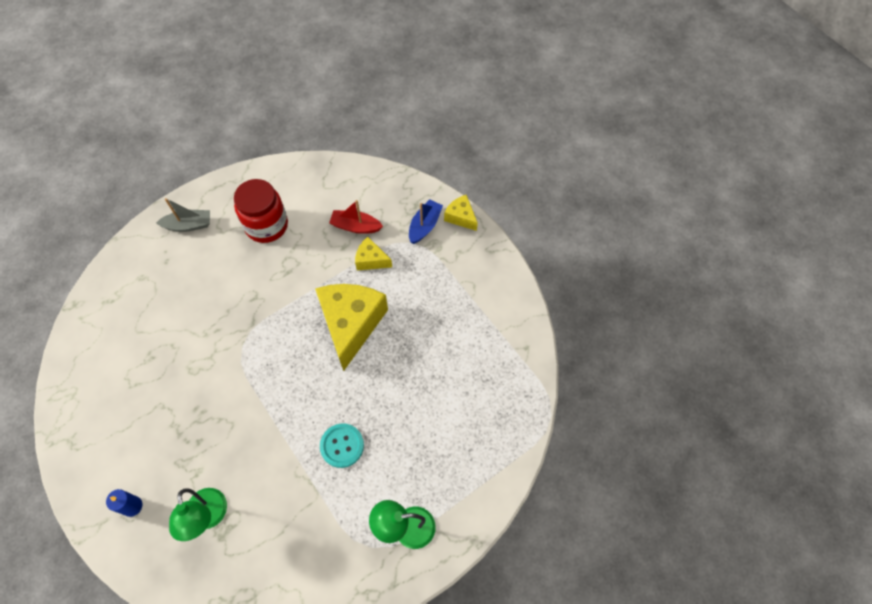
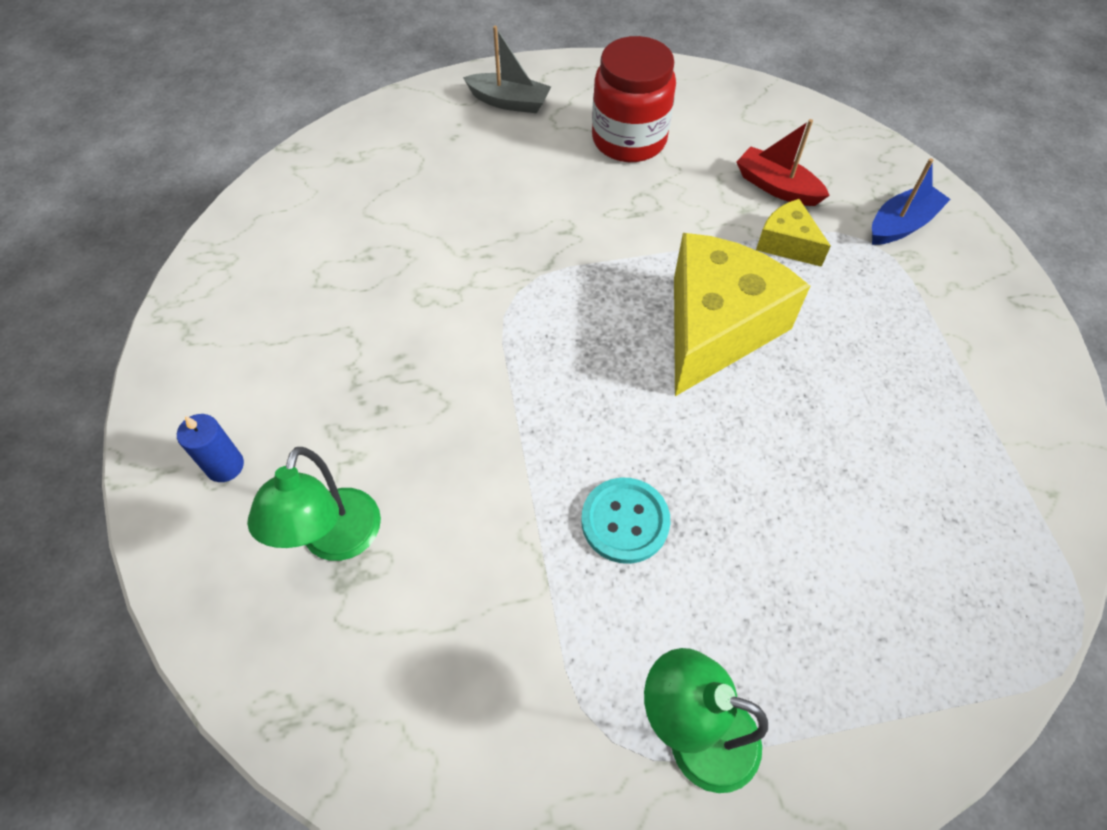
camera: 25 degrees right, 5 degrees down
(461, 217) = (973, 233): yellow cheese -> none

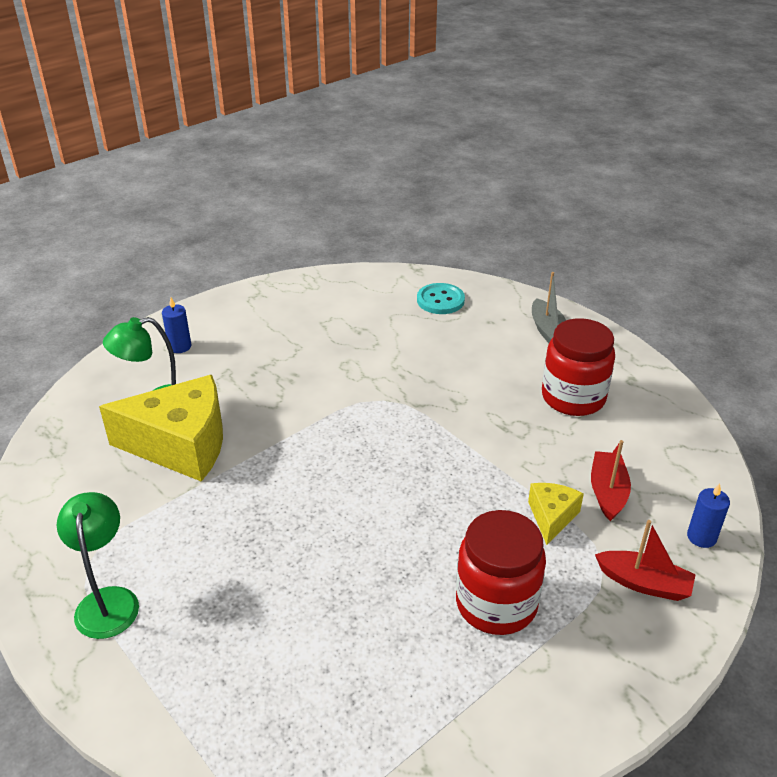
camera: 60 degrees right, 20 degrees down
(625, 521) = (240, 515): turquoise button -> turquoise button (440, 300)
(716, 327) = (432, 504): yellow cheese -> yellow cheese (181, 445)
(866, 158) = (701, 537): none -> blue candle
(877, 342) = (496, 603): none -> red jar
(901, 225) = (644, 583): blue boat -> red boat

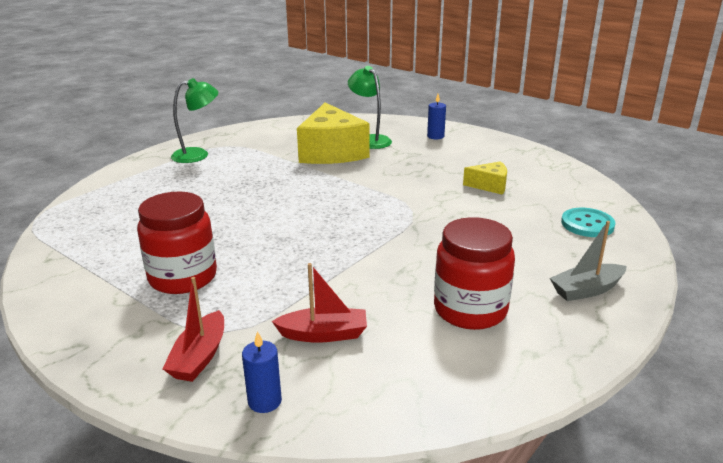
camera: 80 degrees right, 10 degrees down
(551, 517) = (283, 301): yellow cheese -> yellow cheese (489, 186)

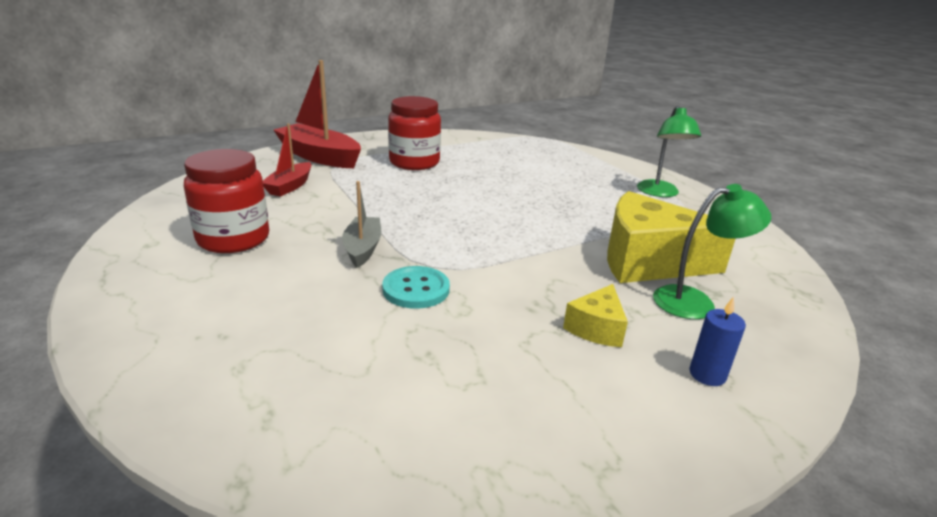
camera: 110 degrees right, 0 degrees up
(199, 357) = (319, 157): red boat -> red boat, size x1.74
(264, 401) = (257, 164): blue candle -> none
(489, 186) = (459, 350): yellow cheese -> yellow cheese (596, 328)
(586, 290) = (161, 308): grey boat -> grey boat (363, 248)
(587, 224) = (261, 388): turquoise button -> turquoise button (416, 289)

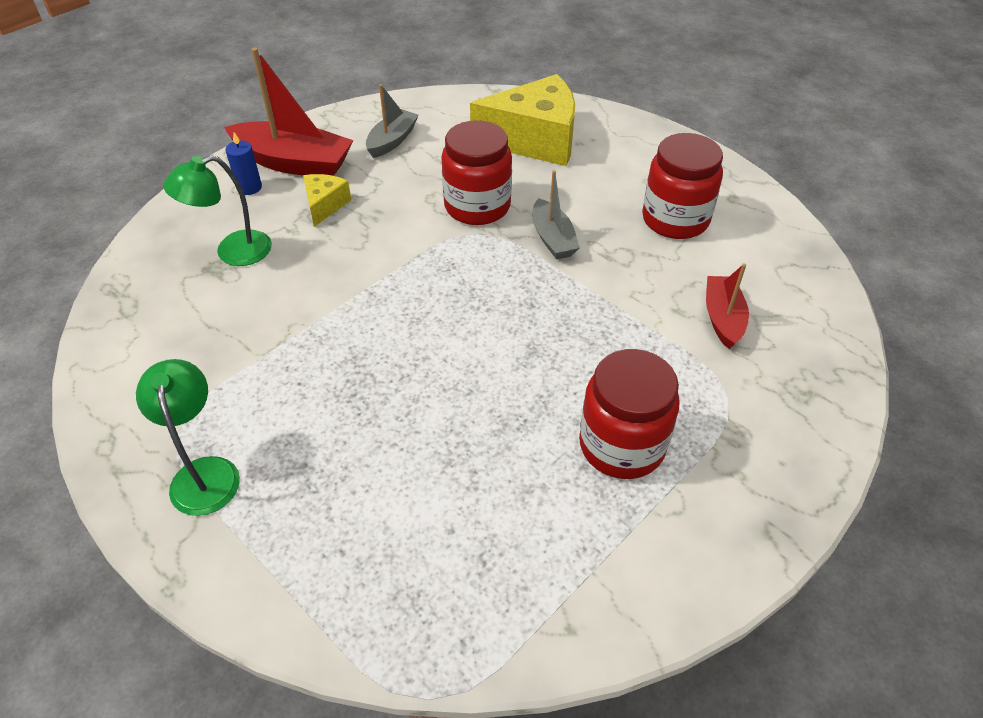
camera: 165 degrees right, 20 degrees up
(319, 157) = (771, 413): red boat -> red boat (294, 163)
(416, 289) = (477, 206): turquoise button -> red jar
(489, 405) = (392, 141): none -> grey boat
(648, 261) = (264, 296): yellow cheese -> yellow cheese (535, 140)

